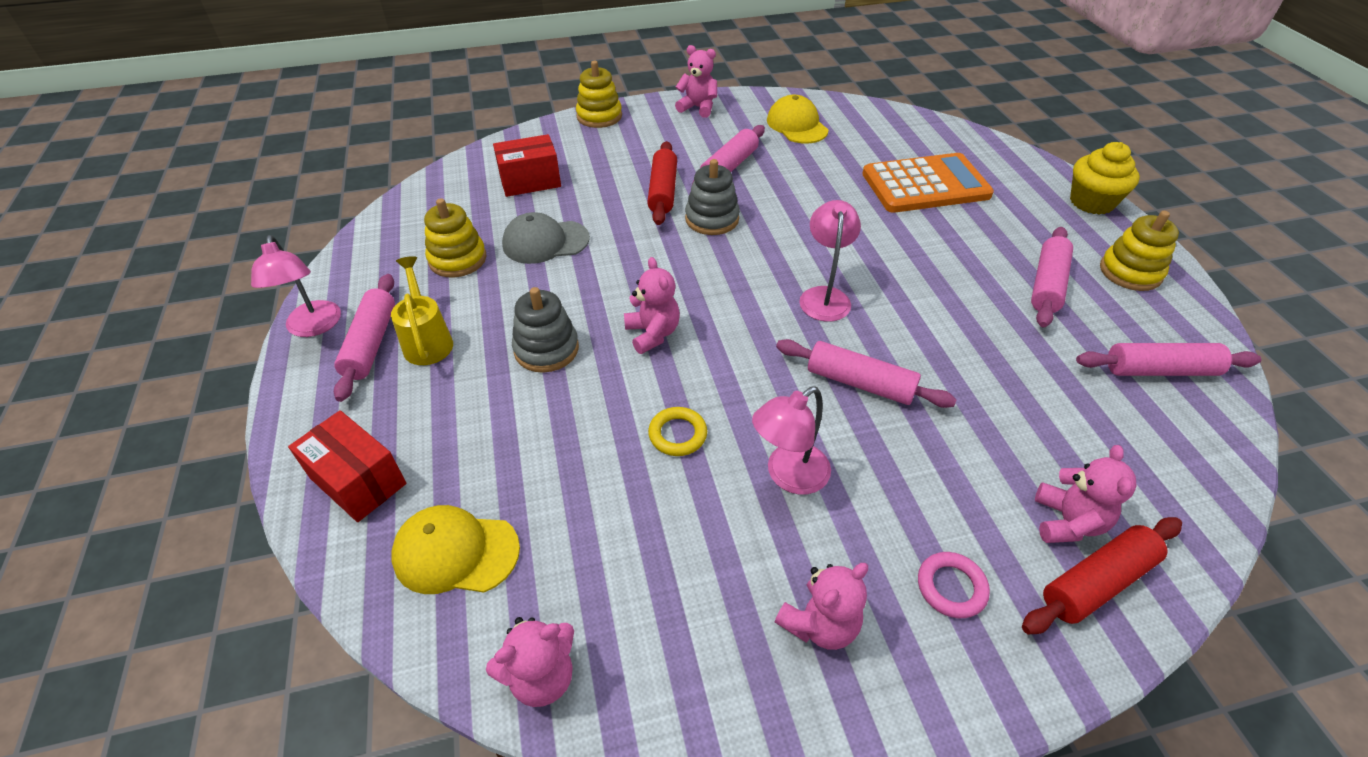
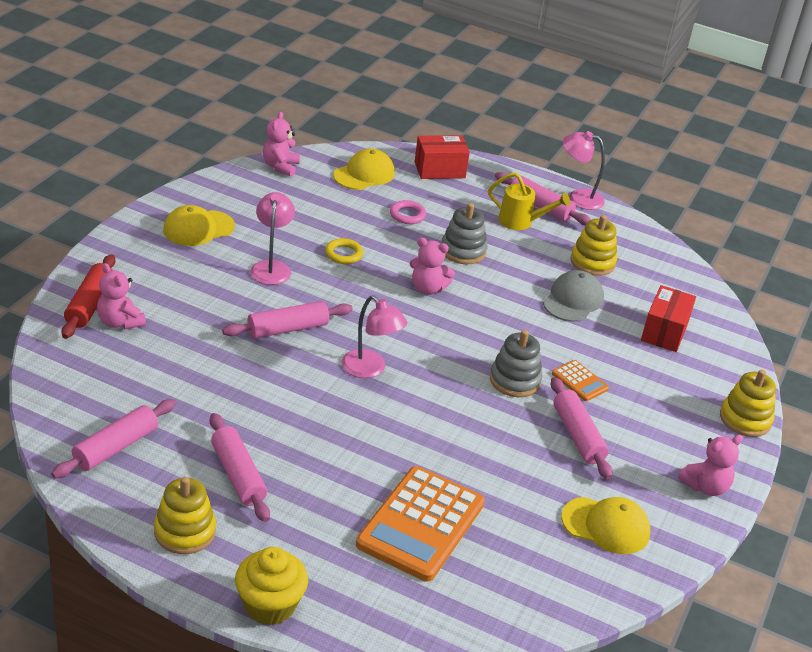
camera: 125 degrees right, 10 degrees down
(663, 191) = (579, 381): red rolling pin -> orange calculator
(819, 624) = (198, 228): pink teddy bear -> yellow cap
(951, 587) = (155, 267): pink ring -> pink ring (407, 215)

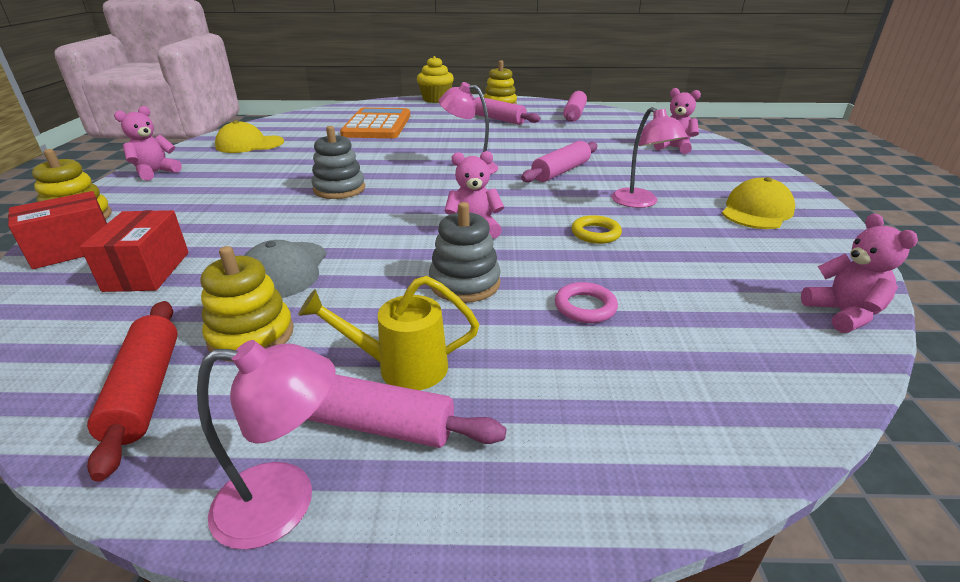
camera: 160 degrees right, 5 degrees down
(89, 304) = (710, 150): red rolling pin -> red rolling pin (146, 391)
(364, 174) = (732, 355): yellow cap -> none
(439, 170) = (637, 434): red box -> red box (73, 249)
(578, 435) = (272, 173): pink rolling pin -> none
(579, 381) = (272, 203): orange calculator -> none

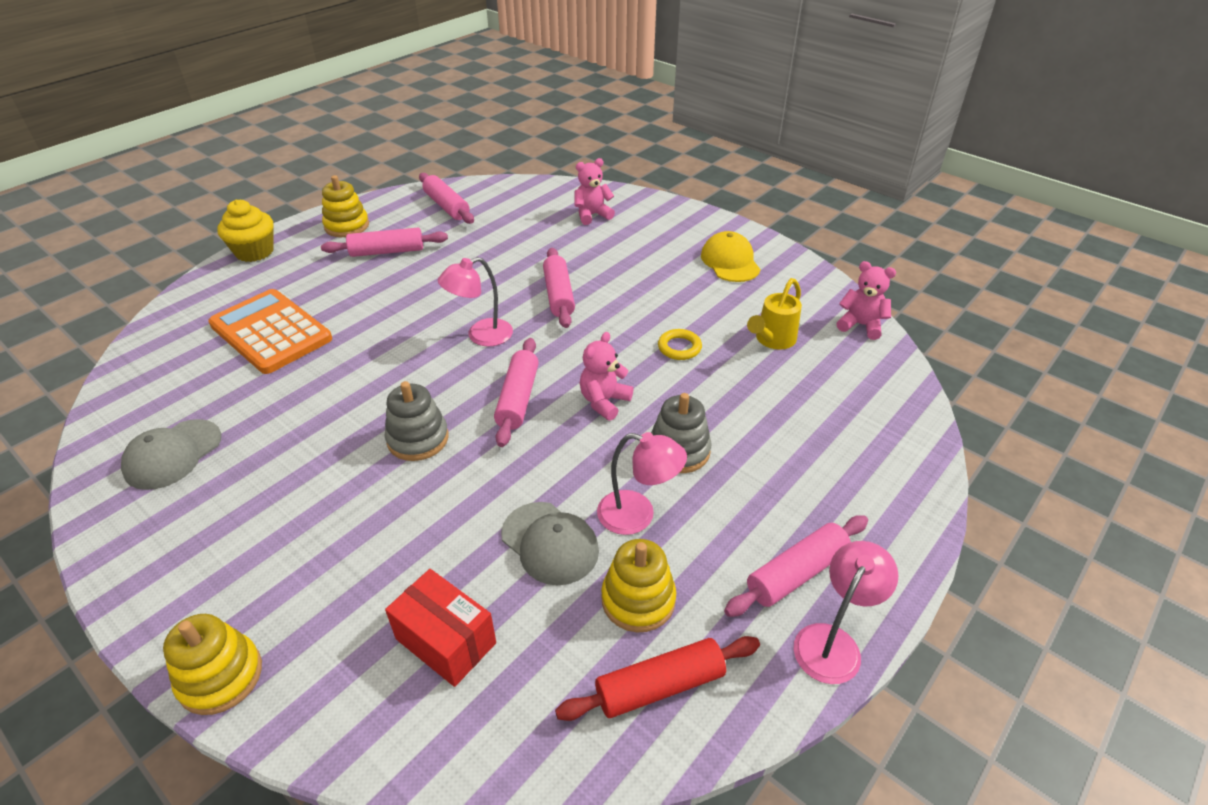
camera: 50 degrees left, 10 degrees up
(73, 249) = (316, 695): red box -> none
(146, 391) = (659, 686): red rolling pin -> red rolling pin turned 45 degrees counterclockwise
(155, 172) = (151, 569): pink teddy bear -> none
(249, 144) = (173, 454): yellow cap -> grey cap
(401, 367) = (750, 534): yellow watering can -> yellow watering can (772, 340)
(426, 201) = (518, 398): none -> pink rolling pin
(585, 307) = (762, 413): pink ring -> none
(640, 203) = (660, 297): pink lamp -> pink lamp (637, 515)

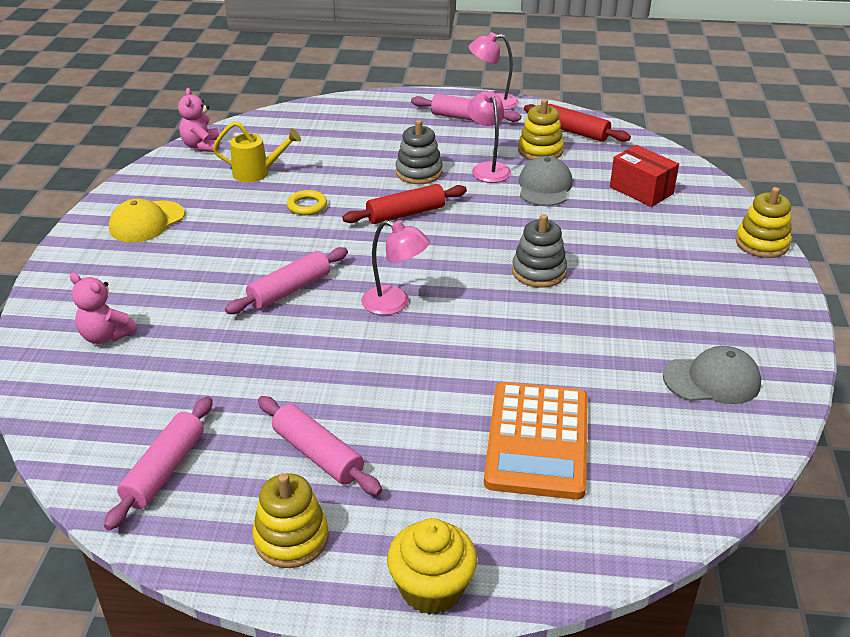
camera: 125 degrees left, 5 degrees down
(446, 641) = (641, 190): red box -> red box turned 45 degrees counterclockwise
(518, 398) = (446, 250): pink rolling pin -> none
(604, 401) = (406, 214): pink teddy bear -> red rolling pin

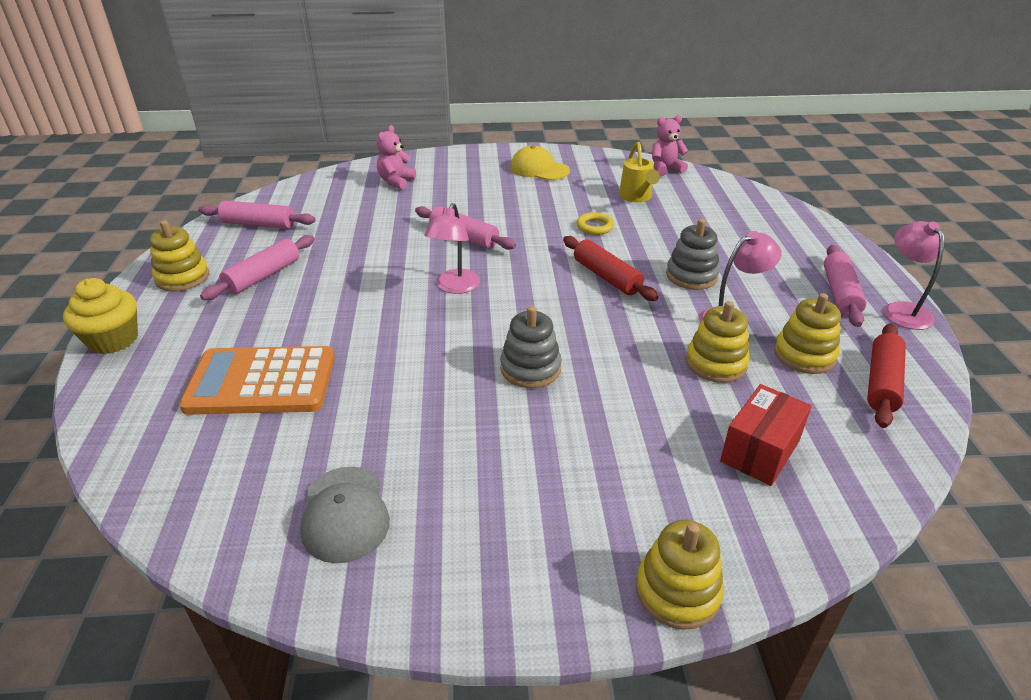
camera: 80 degrees right, 0 degrees up
(544, 187) = (716, 363): grey cap -> yellow stacking toy

